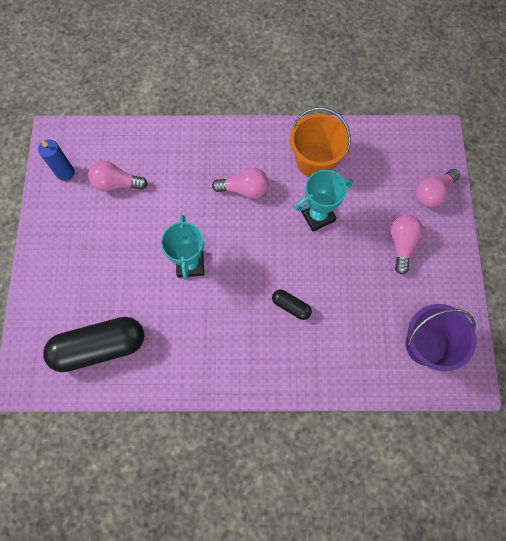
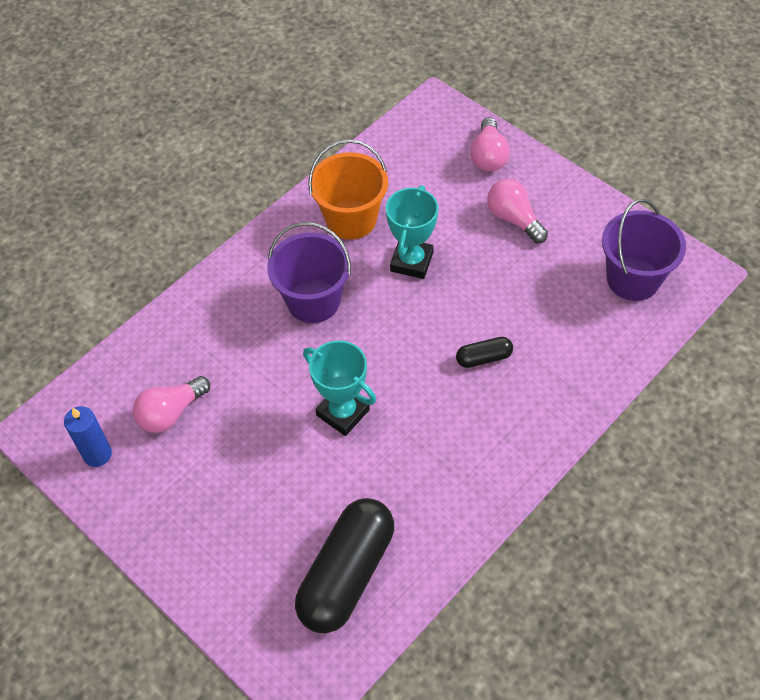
camera: 45 degrees left, 15 degrees down
(244, 189) = (313, 301): pink light bulb -> purple bucket

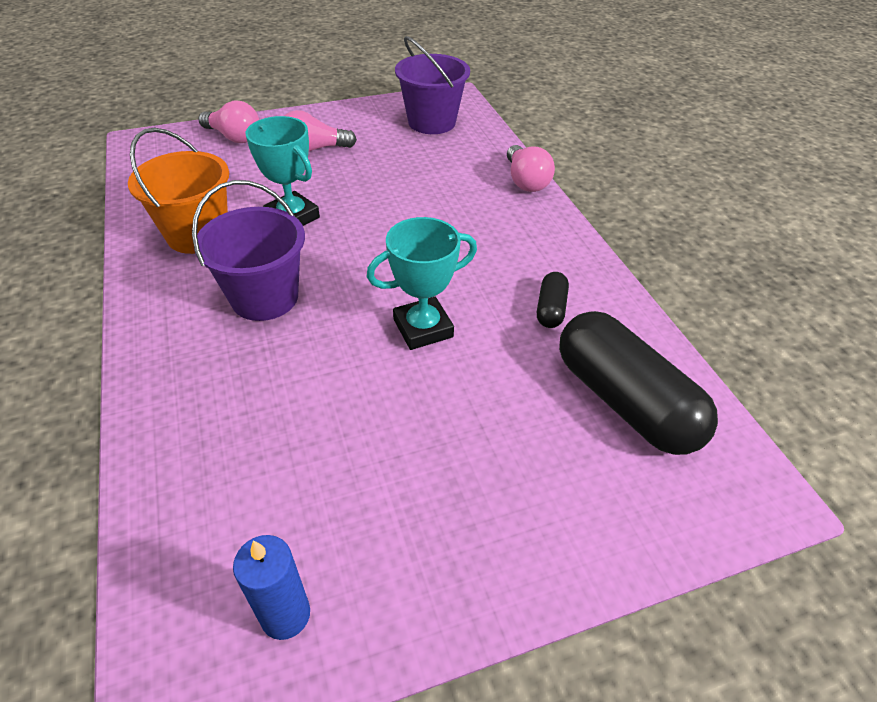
camera: 65 degrees left, 10 degrees down
(171, 413) = (293, 489): pink light bulb -> pink light bulb (525, 181)
(483, 358) = (438, 217): black capsule -> black capsule (550, 309)

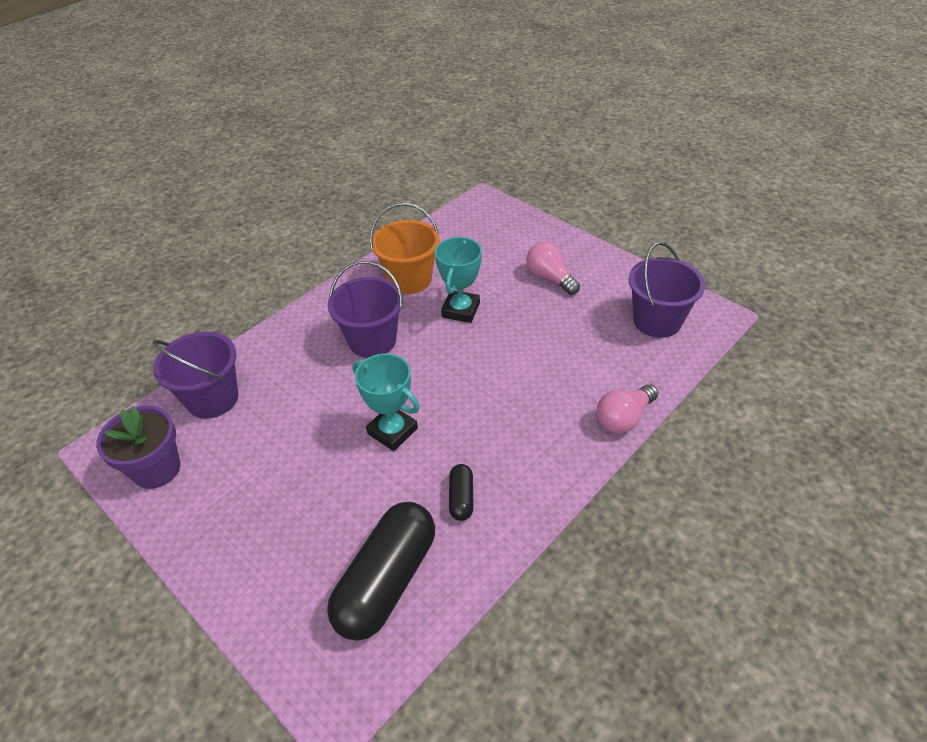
camera: 65 degrees right, 0 degrees up
(202, 497) = (212, 398): none -> purple bucket
(234, 137) = (527, 234): pink light bulb -> none
(285, 615) = (156, 469): blue candle -> purple flower pot
(550, 309) = (461, 498): black capsule -> black capsule turned 75 degrees counterclockwise

